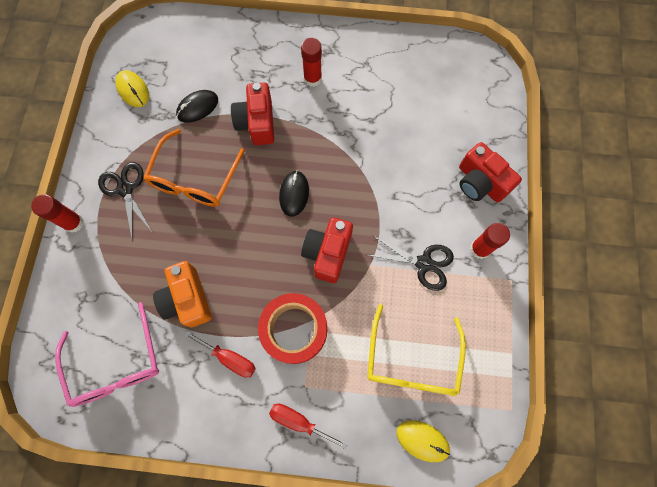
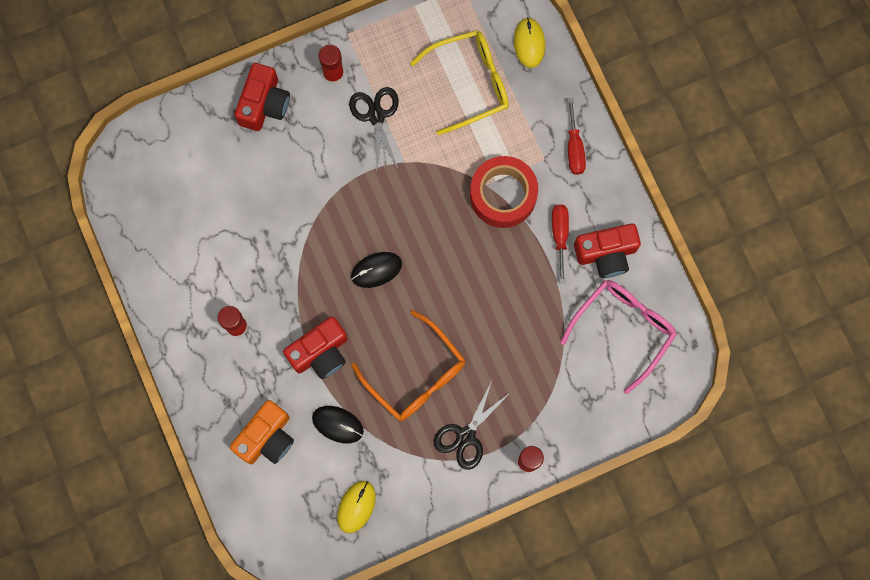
camera: 120 degrees left, 5 degrees up
(187, 299) = (533, 305): orange camera -> orange camera (266, 437)
(194, 179) = (416, 375): orange glasses -> orange glasses turned 60 degrees clockwise
(328, 253) = (416, 205): red camera -> red camera (606, 253)

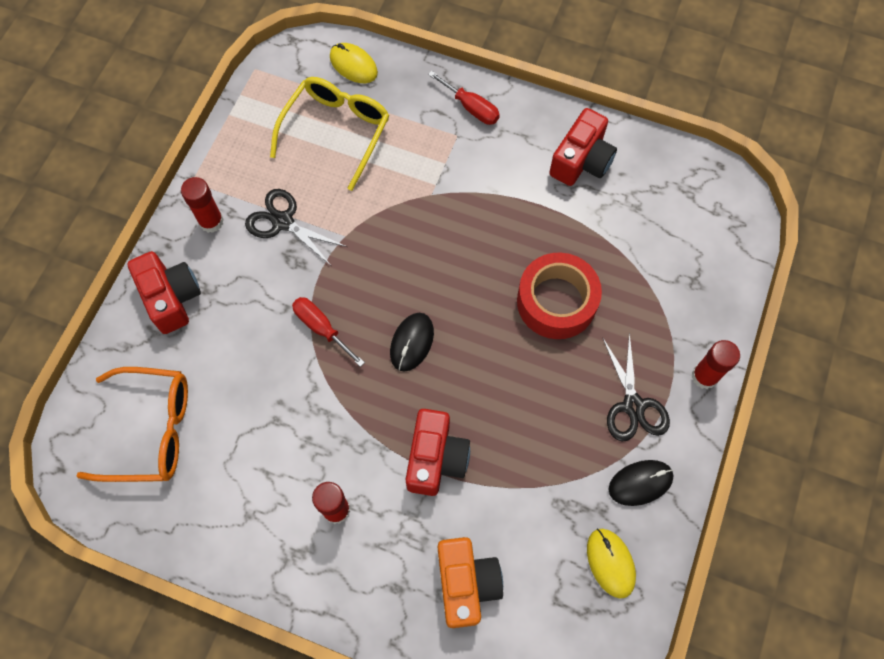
camera: 45 degrees left, 10 degrees down
(338, 424) = (517, 506): black mouse -> black mouse (640, 483)
(416, 375) = (538, 396): orange glasses -> orange glasses (151, 430)
(503, 195) = (453, 190): red tape -> red tape (556, 302)
(560, 235) = (531, 180): red screwdriver -> red screwdriver (321, 328)
(623, 329) = (657, 203): pink glasses -> none

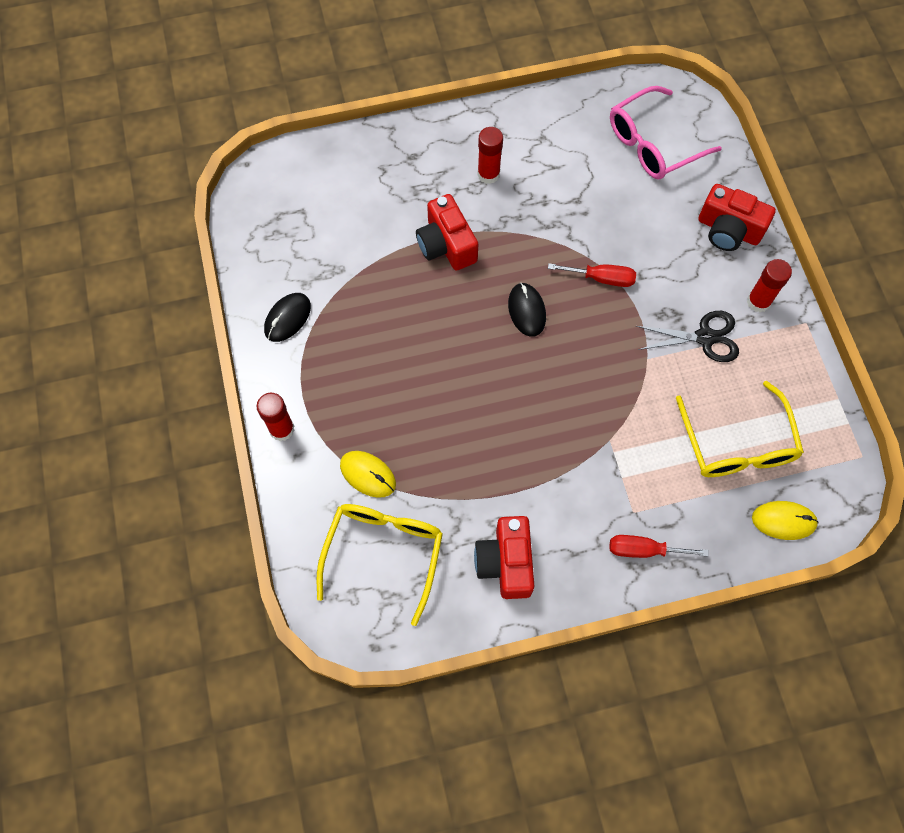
camera: 145 degrees right, 0 degrees up
(151, 430) = (653, 144): orange glasses -> pink glasses
(466, 583) = (369, 185): orange camera -> none
(556, 302) = (439, 414): red tape -> none
(610, 563) = (278, 254): yellow mouse -> yellow mouse (368, 474)
(633, 406) = (326, 370): black scissors -> none
(673, 223) = (384, 553): none -> yellow glasses

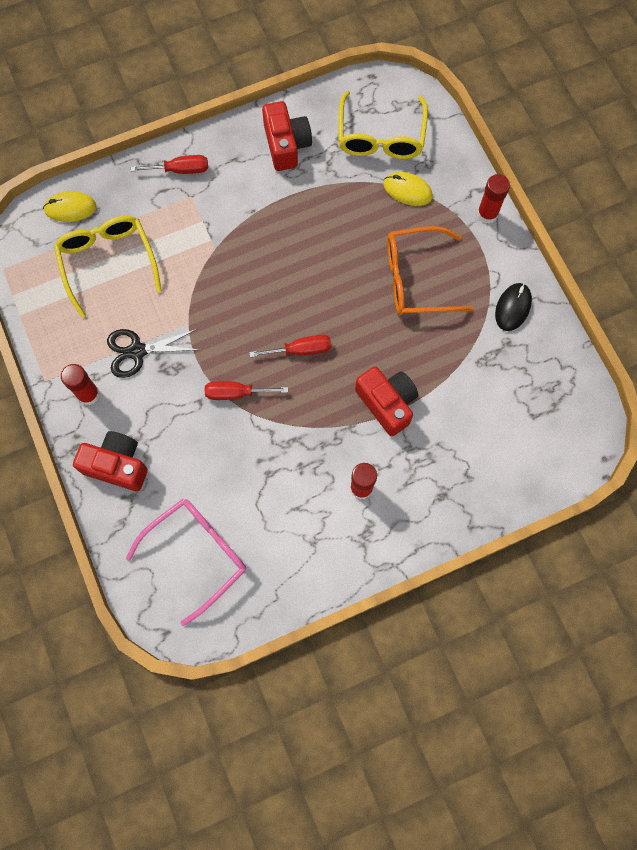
camera: 170 degrees right, 5 degrees up
(384, 366) = (416, 279): none -> orange glasses
(526, 310) = (301, 350): black mouse -> red screwdriver

